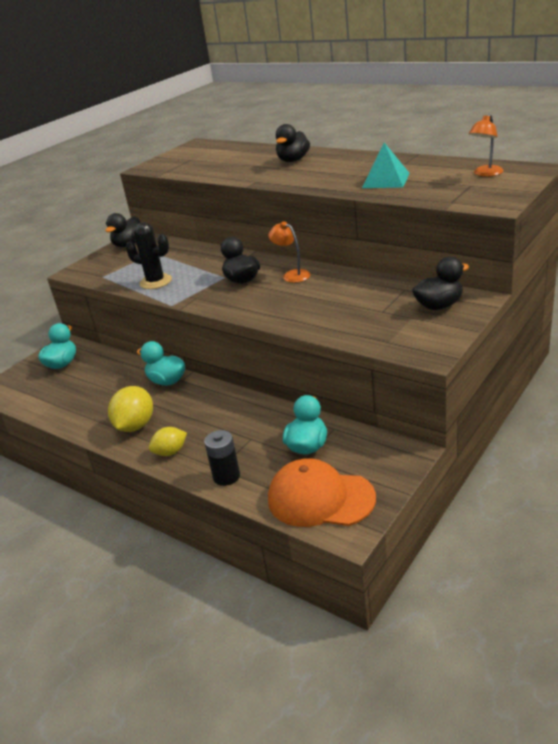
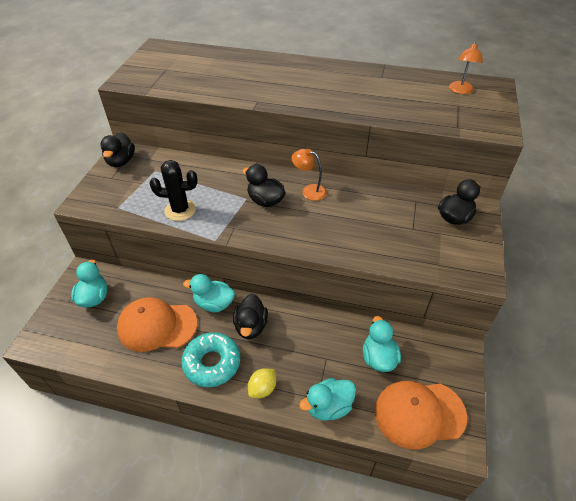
camera: 25 degrees left, 15 degrees up
(103, 391) = (157, 326): none -> orange cap
(135, 426) = (212, 363): yellow lemon -> turquoise donut
(226, 476) = (328, 407): black battery -> turquoise duck
(293, 160) = (275, 72): black duck -> black duck (251, 326)
(385, 180) = (381, 99): turquoise pyramid -> none

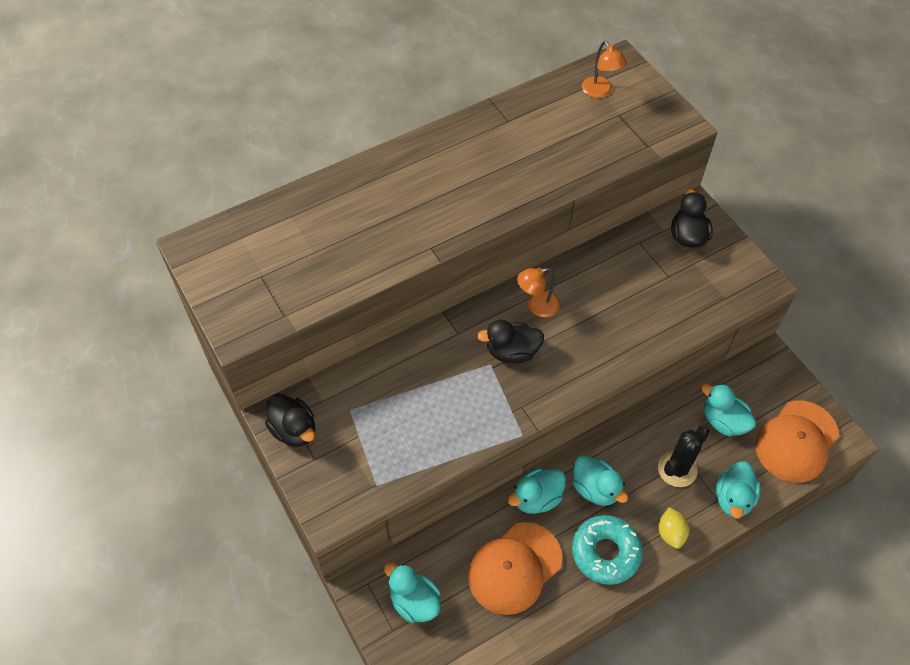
camera: 45 degrees left, 10 degrees up
(180, 210) = (445, 432): black cactus -> black cactus (677, 469)
(251, 326) = (595, 489): black duck -> turquoise duck

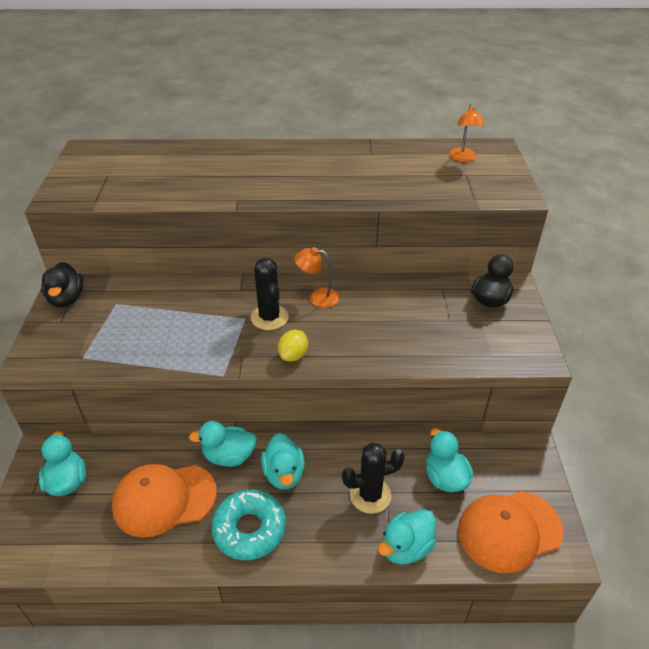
camera: 30 degrees right, 15 degrees down
(512, 352) = (269, 317): black duck -> black cactus
(670, 533) = (321, 545): yellow lemon -> yellow lemon (293, 355)

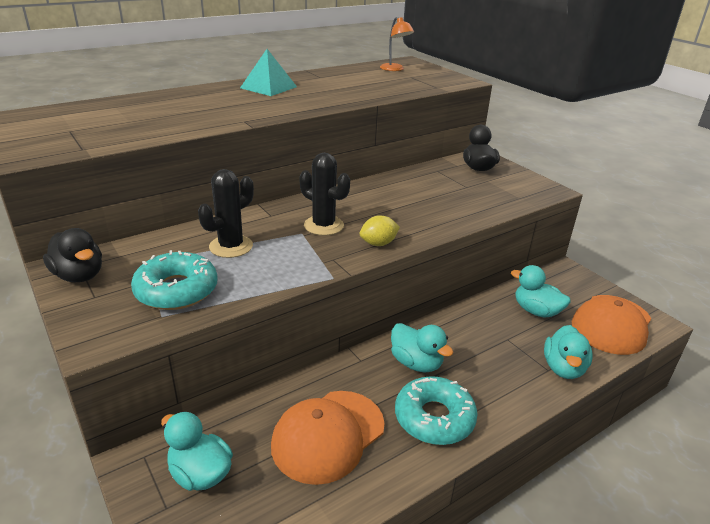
camera: 35 degrees left, 10 degrees down
(110, 339) = (176, 290): none -> turquoise donut
(229, 456) = (353, 372): turquoise duck -> none
(293, 355) = (378, 244): yellow lemon -> yellow lemon turned 75 degrees clockwise
(306, 158) = (268, 87): none -> turquoise pyramid
(317, 297) = (348, 201): orange lamp -> none
(370, 495) = (499, 346): black cactus -> black cactus (231, 246)

